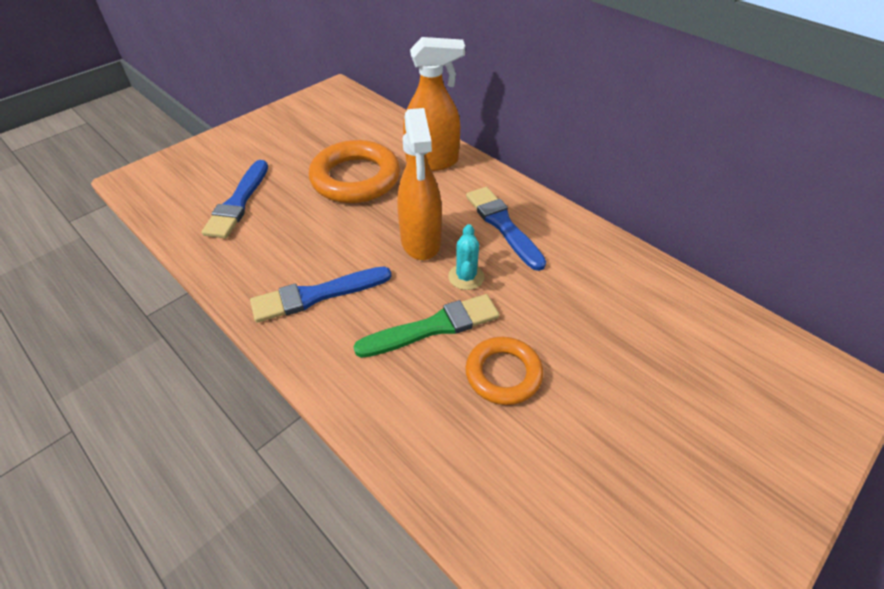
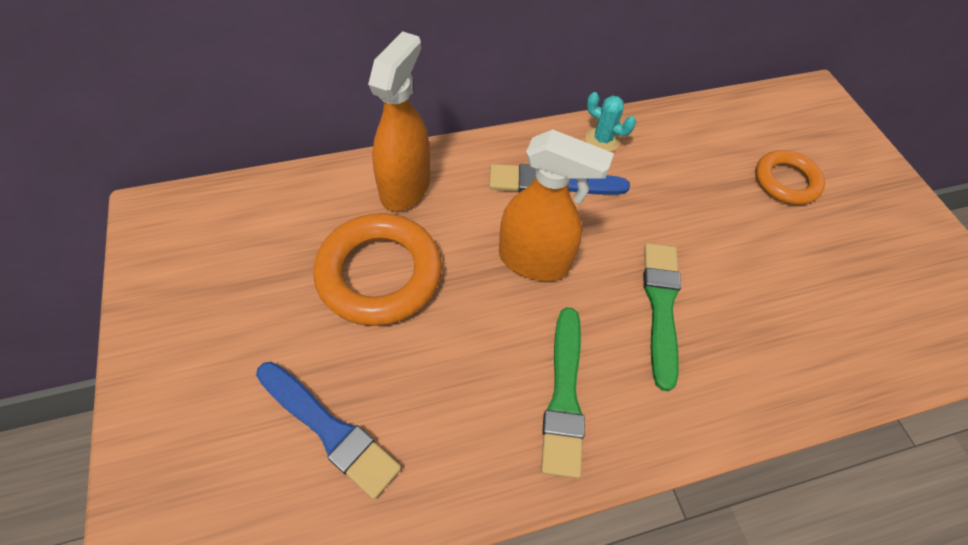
camera: 65 degrees left, 10 degrees up
(317, 295) = (564, 396): blue brush -> green brush
(466, 277) = (607, 248): turquoise cactus -> turquoise cactus (602, 139)
(503, 374) = (738, 280): orange ring -> orange ring (786, 181)

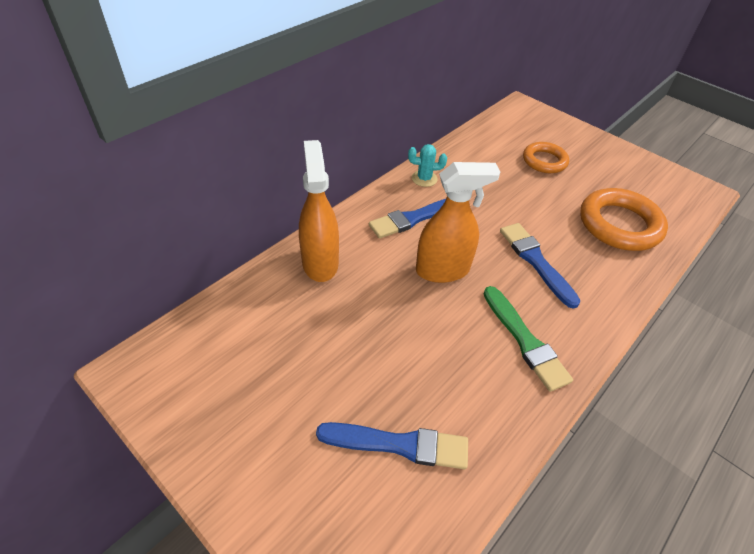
camera: 30 degrees left, 10 degrees down
(379, 274) = (349, 327): orange ring -> orange ring (619, 225)
(661, 307) = (536, 261): green brush -> blue brush

